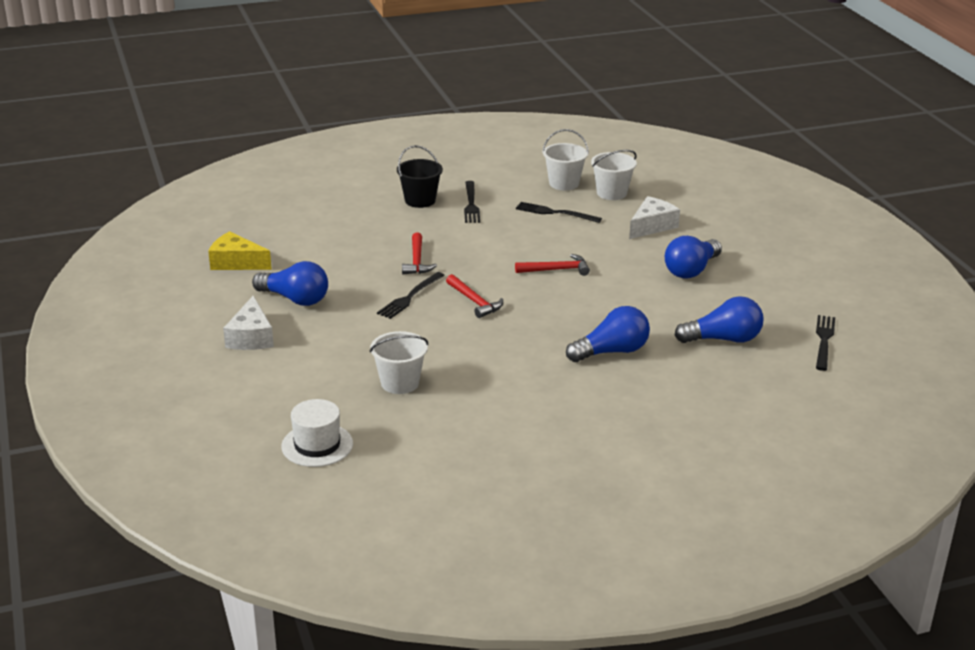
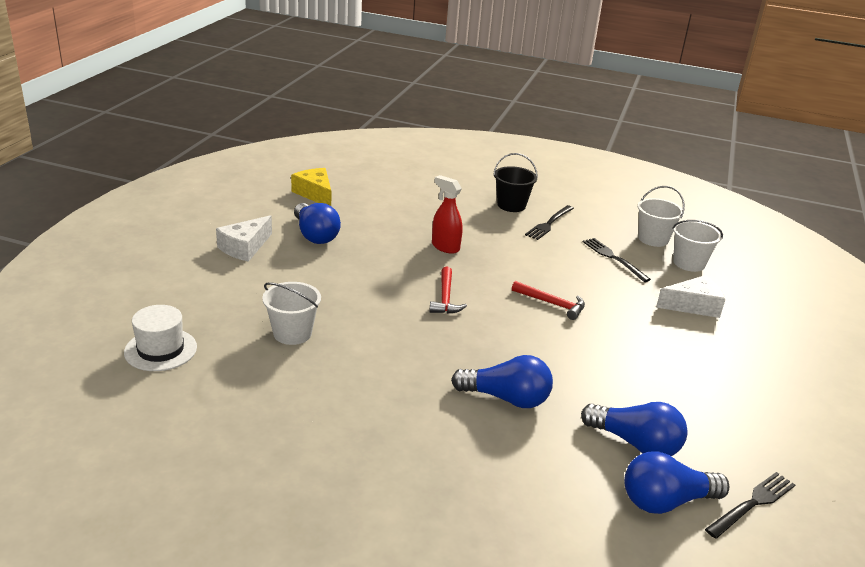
camera: 35 degrees right, 0 degrees up
(410, 297) = (399, 271): black fork -> none
(417, 261) = (445, 247): red hammer -> red spray bottle
(691, 270) = (684, 361): blue light bulb -> blue light bulb (666, 501)

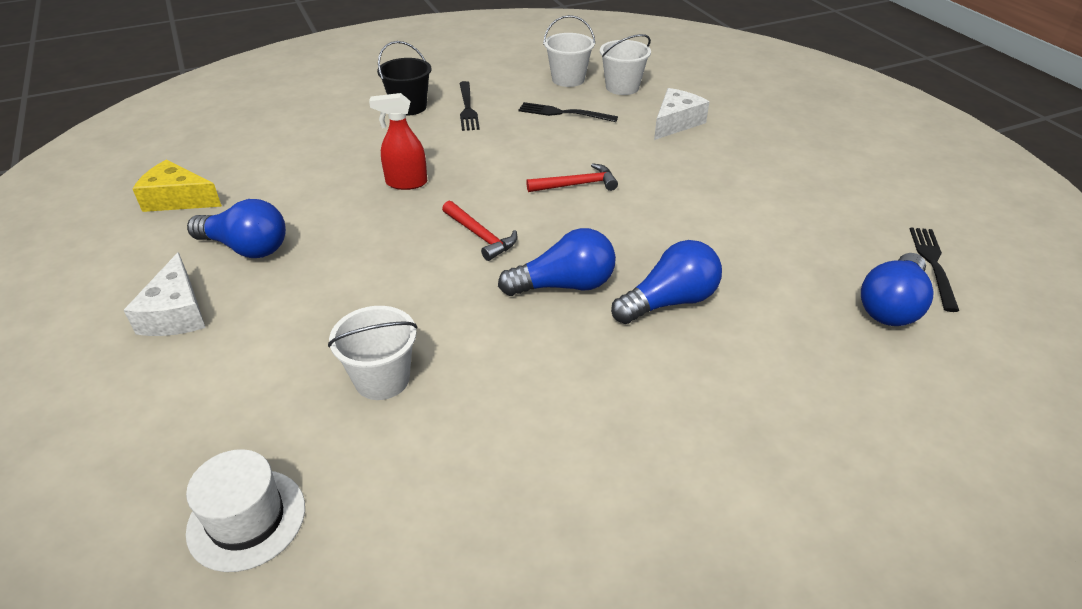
camera: 40 degrees left, 10 degrees up
(635, 443) = (807, 271): blue light bulb -> blue light bulb (564, 285)

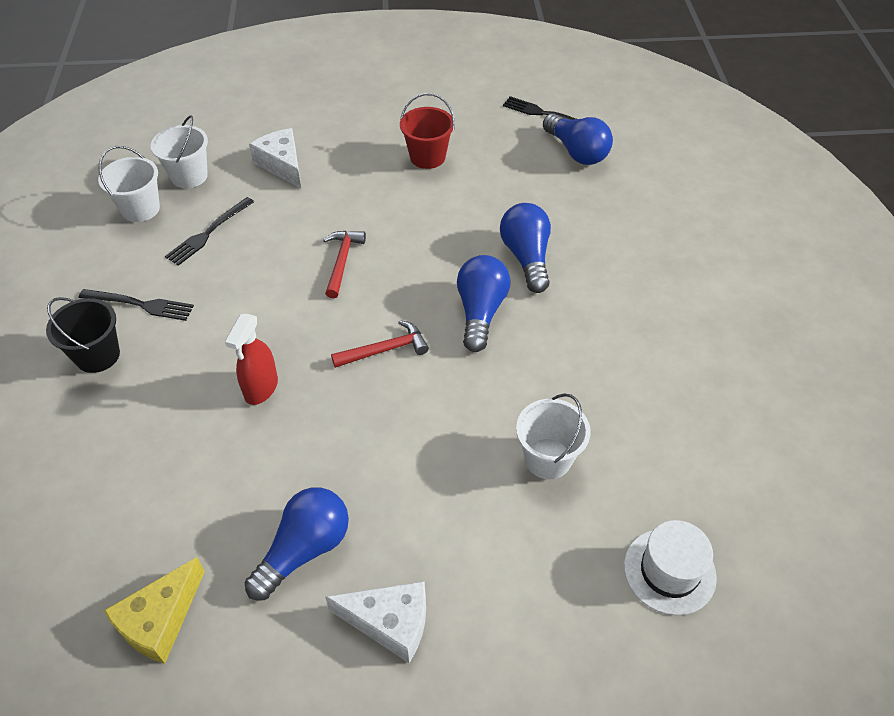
camera: 70 degrees left, 10 degrees up
(766, 198) = (427, 157): none -> red bucket

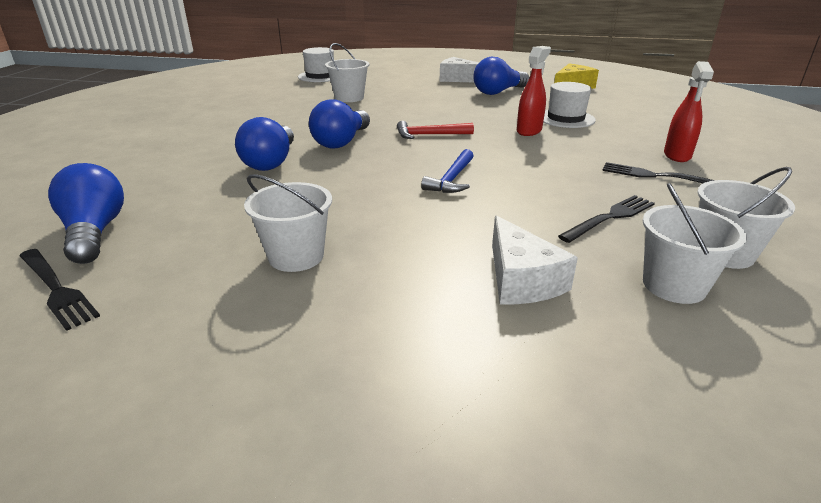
camera: 165 degrees left, 20 degrees down
(97, 355) = (677, 155): black bucket -> red spray bottle
(204, 443) = (565, 118): none -> white hat
(342, 262) = (452, 179): red hammer -> blue hammer
(427, 157) = (296, 256): red bucket -> white bucket

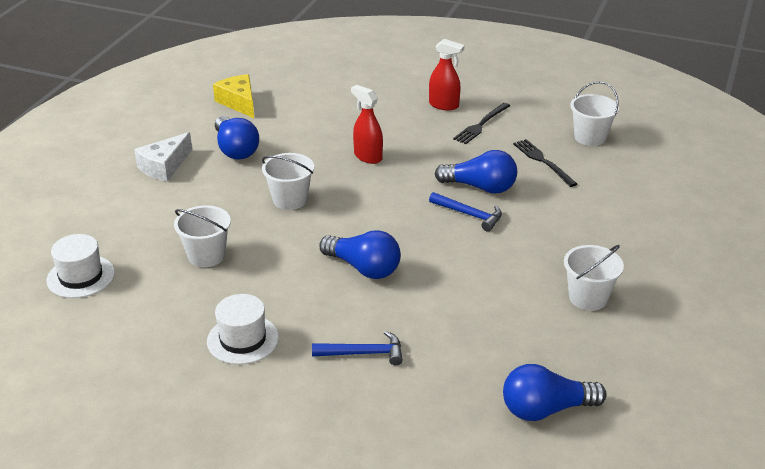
camera: 80 degrees left, 5 degrees up
(56, 289) = (630, 410): black fork -> none
(219, 150) = (363, 353): none -> blue hammer
(271, 162) = (408, 314): blue light bulb -> blue light bulb (480, 187)
(429, 135) = (361, 212): red hammer -> none
(521, 279) = (617, 211): white cheese -> none
(565, 118) = (340, 130): white hat -> white hat (243, 339)
(674, 285) = (623, 163): white bucket -> white bucket (290, 200)

